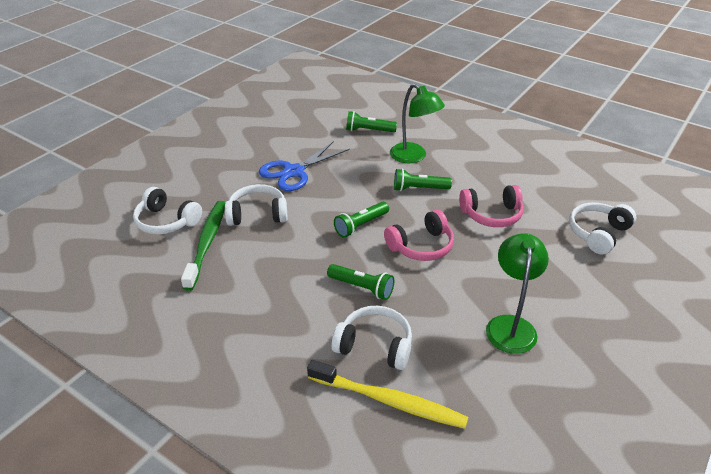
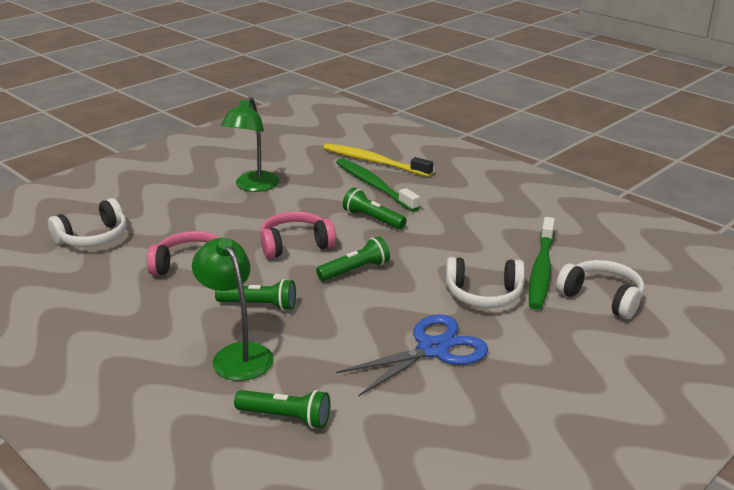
camera: 170 degrees left, 10 degrees down
(375, 345) = (374, 186): white headphones -> green toothbrush

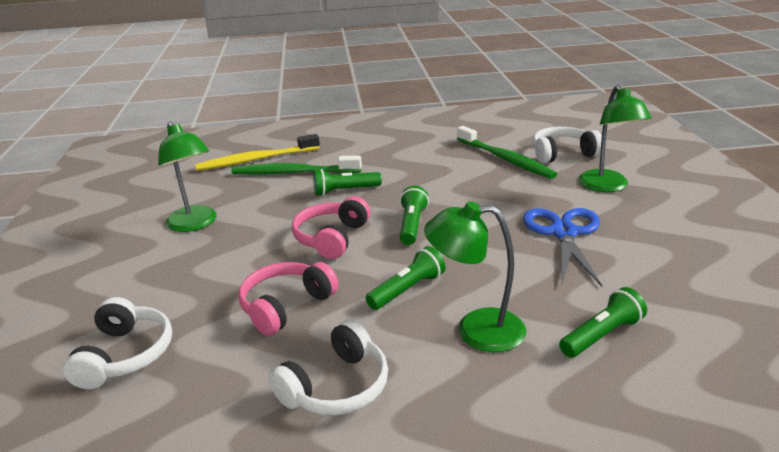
camera: 50 degrees left, 0 degrees up
(484, 295) = (512, 189): white headphones -> white headphones (336, 387)
(563, 347) = (607, 186): none -> green lamp

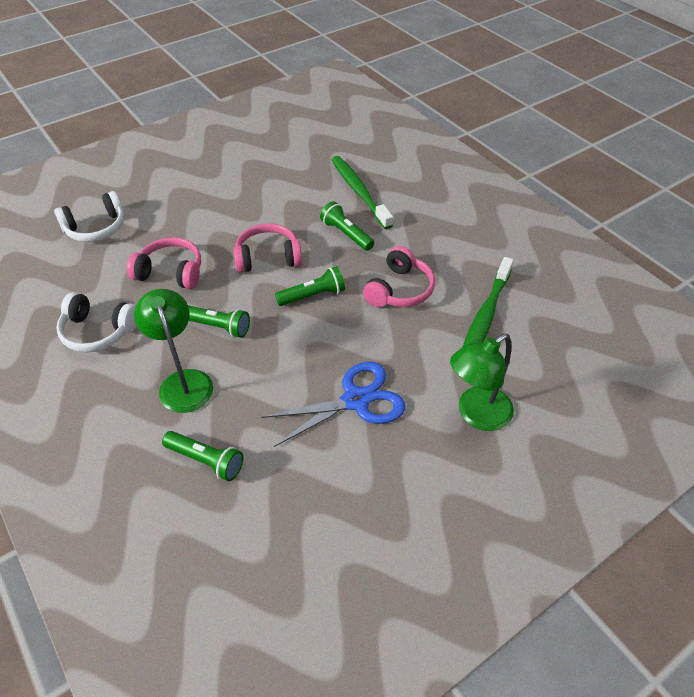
camera: 60 degrees right, 20 degrees up
(195, 224) = (249, 181): green lamp -> none
(256, 160) = (367, 161): yellow toothbrush -> none
(443, 184) = (399, 290): none -> pink headphones
(562, 154) = (532, 359): white headphones -> none

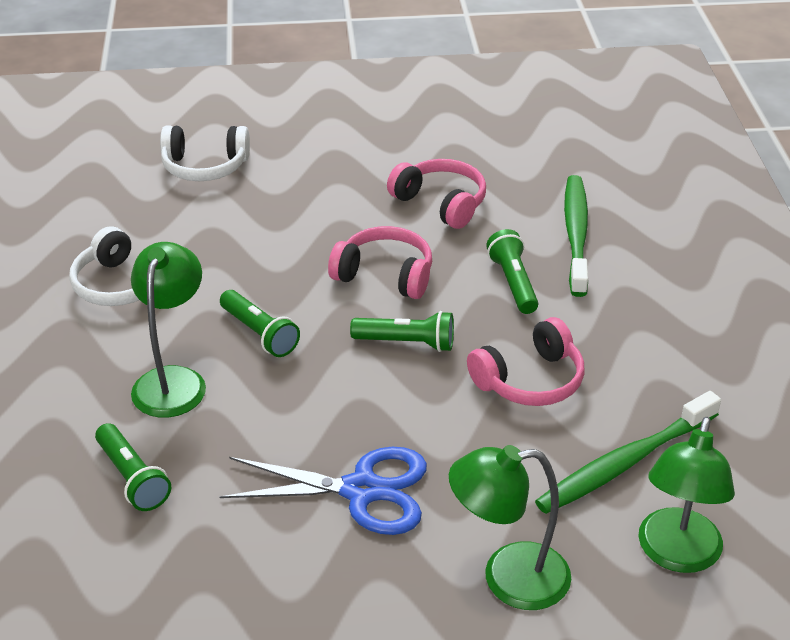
camera: 30 degrees right, 10 degrees down
(171, 272) = (252, 249): pink headphones -> pink headphones (441, 203)
(549, 358) = (676, 555): none -> green lamp

